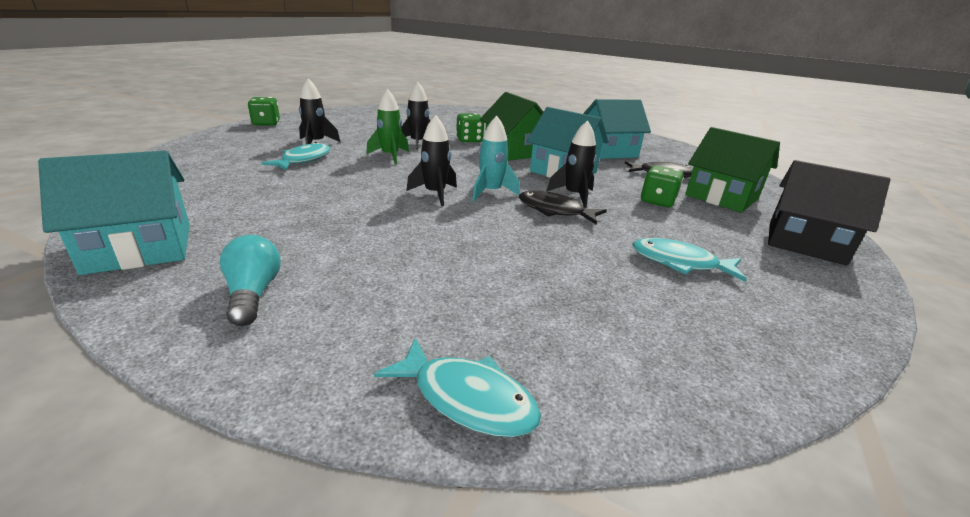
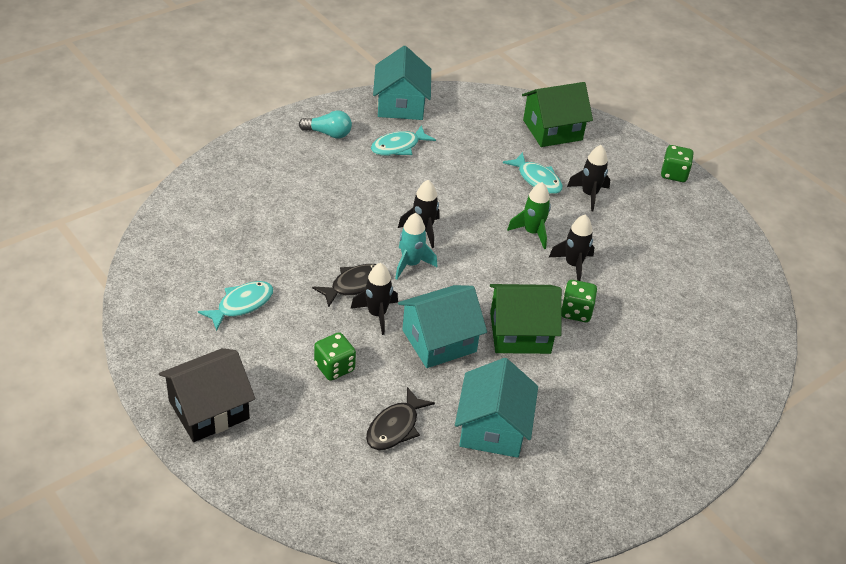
camera: 115 degrees right, 15 degrees up
(467, 398) = (212, 173): turquoise fish -> turquoise fish (398, 147)
(721, 197) = (314, 430): green house -> green house (552, 130)

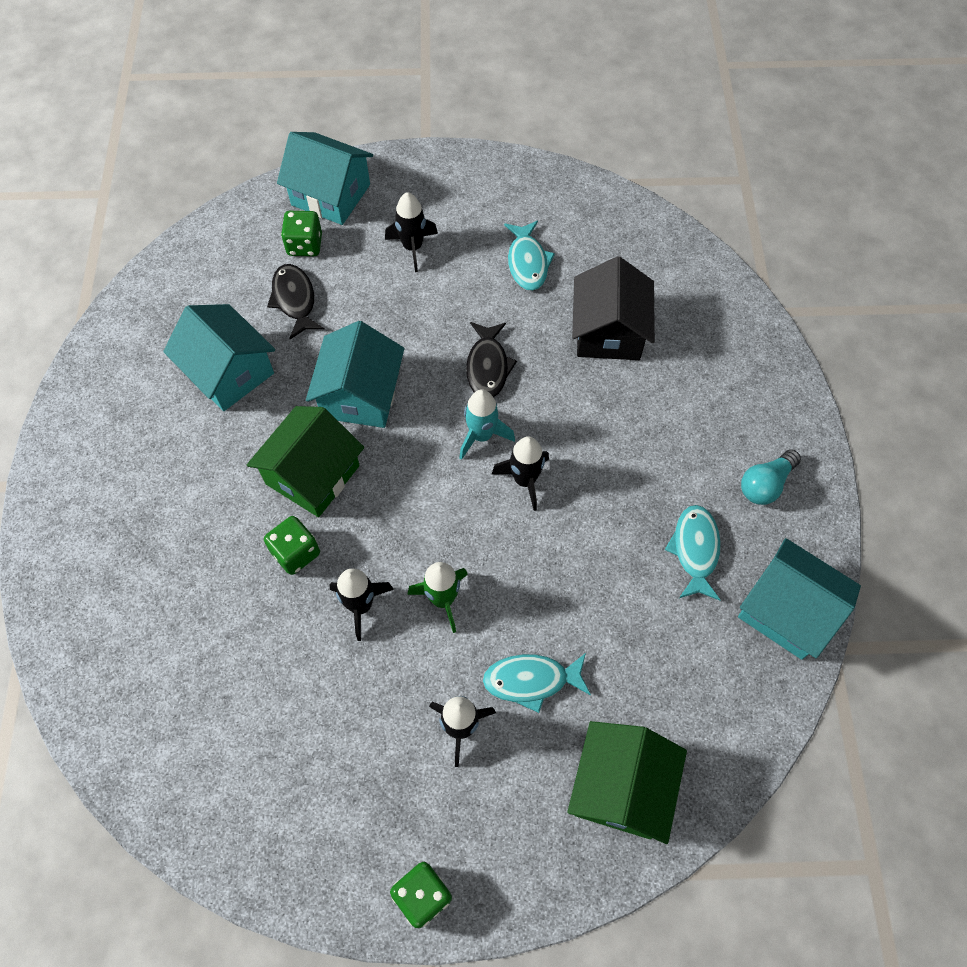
camera: 130 degrees right, 20 degrees up
(209, 410) = (421, 185): black house -> black house (608, 332)
(267, 468) = (330, 195): none -> turquoise house
(334, 367) = (396, 293): green dice -> green dice (305, 245)
(377, 314) = (434, 363): black rocket -> black rocket (413, 247)

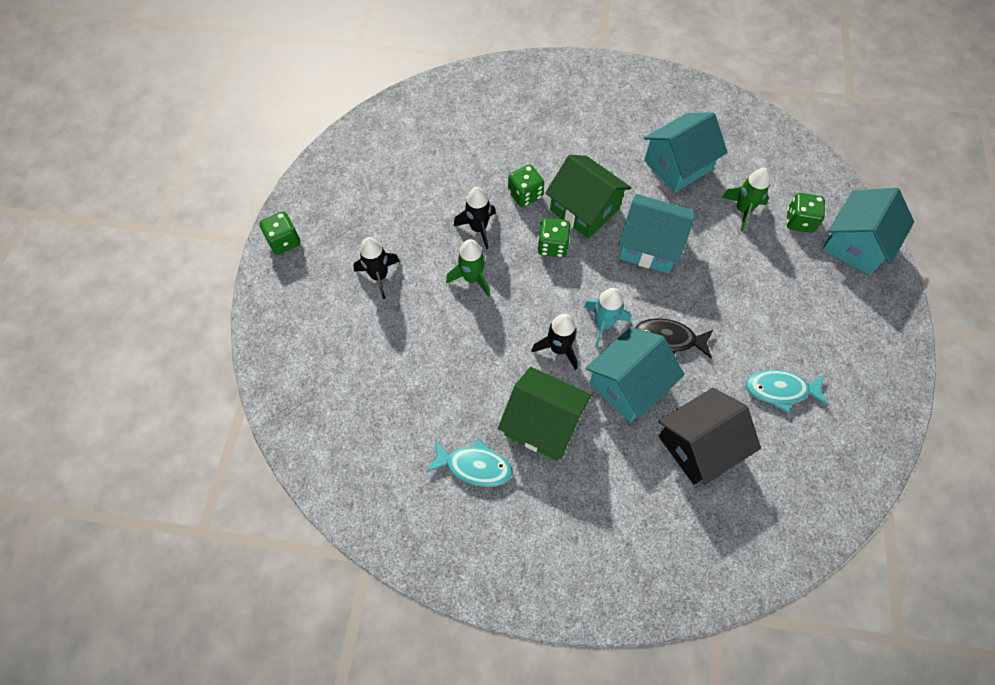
camera: 100 degrees right, 0 degrees up
(295, 300) = (743, 210): black fish -> green rocket
(377, 506) = (553, 246): none -> green dice
(413, 247) = (797, 299): black rocket -> none
(531, 680) = (399, 325): turquoise fish -> none
(608, 332) = (699, 445): black house -> black house turned 45 degrees counterclockwise
(621, 787) = (310, 368): green house -> green house (542, 423)
(765, 484) = (524, 545): turquoise light bulb -> none
(787, 610) = (407, 527): turquoise house -> turquoise house (628, 384)

